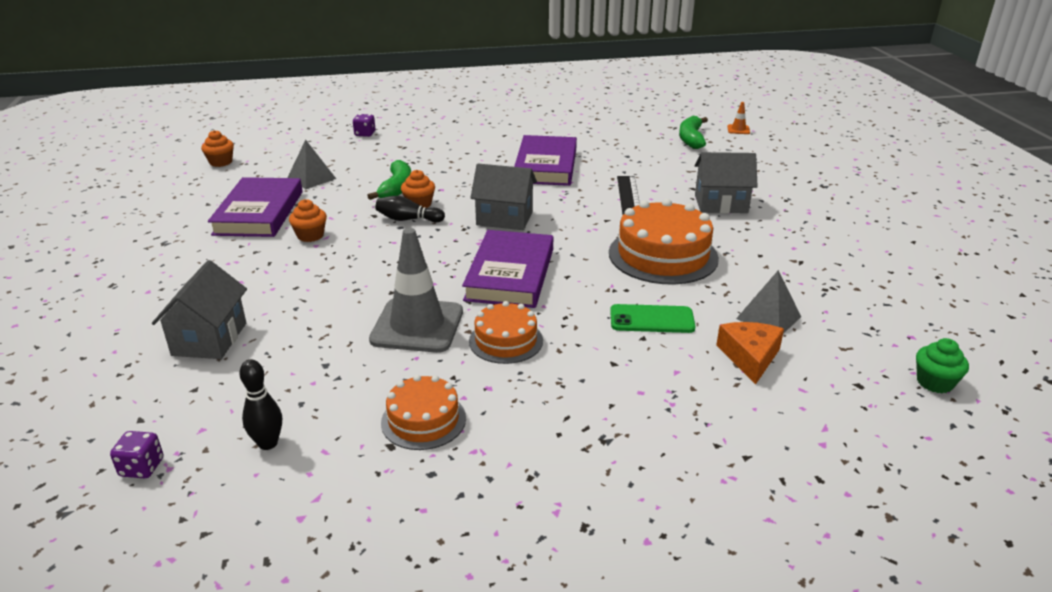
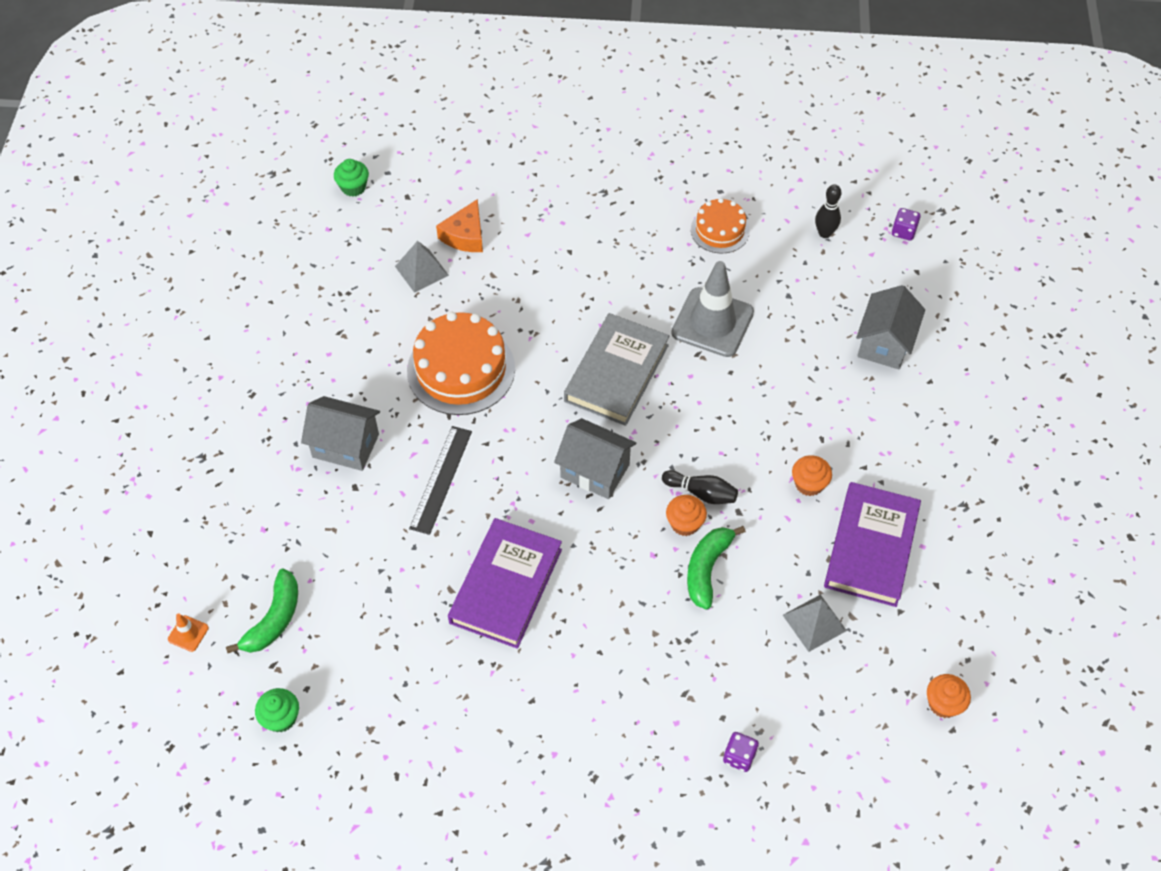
camera: 165 degrees left, 25 degrees up
(506, 341) = (644, 290): orange cake -> none
(510, 274) = (616, 373): purple book -> grey book
(652, 115) = (281, 718): none -> green cupcake
(652, 319) = (517, 288): green phone -> none

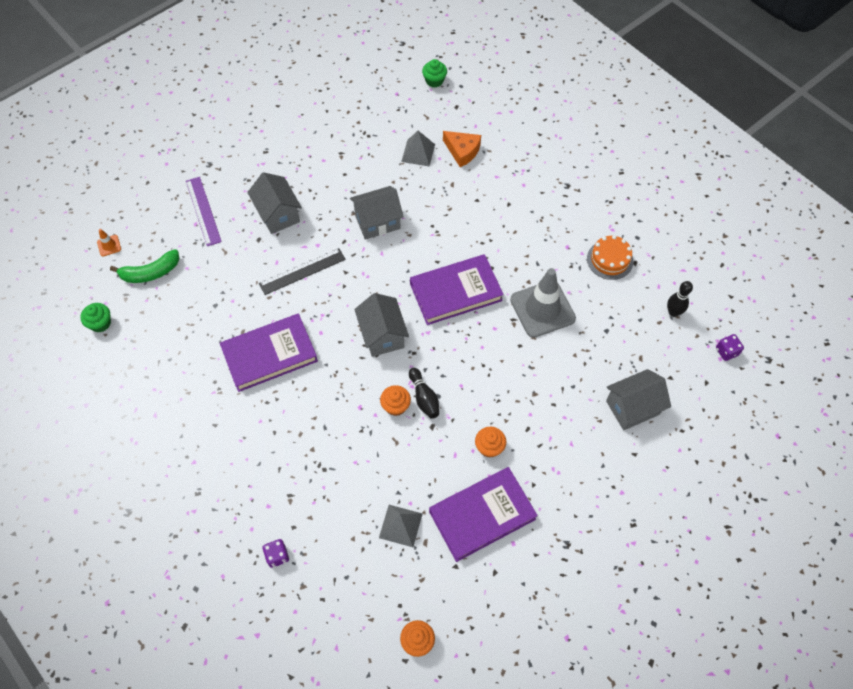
camera: 45 degrees right, 5 degrees up
(255, 509) = (203, 211): none -> purple ruler
(461, 369) = (377, 222): orange cake -> grey house
(465, 235) = (462, 151): orange cheese -> orange cheese turned 120 degrees counterclockwise
(616, 373) = (456, 292): grey book -> purple book
(707, 569) = (378, 441): green banana -> none

